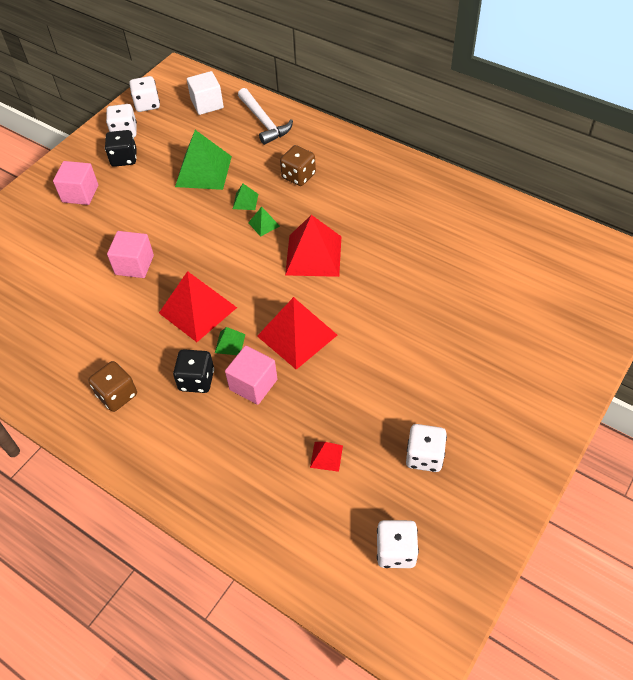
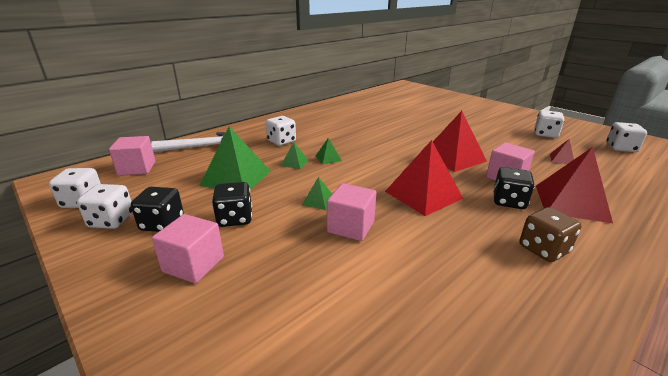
camera: 80 degrees left, 25 degrees down
(136, 194) = (235, 218): none -> black dice
(207, 104) = (137, 168): white cube -> pink cube
(230, 343) = (463, 183): green pyramid -> green pyramid (318, 201)
(298, 176) = (281, 141): brown dice -> white dice
(313, 255) = (372, 145): red pyramid -> red pyramid (571, 203)

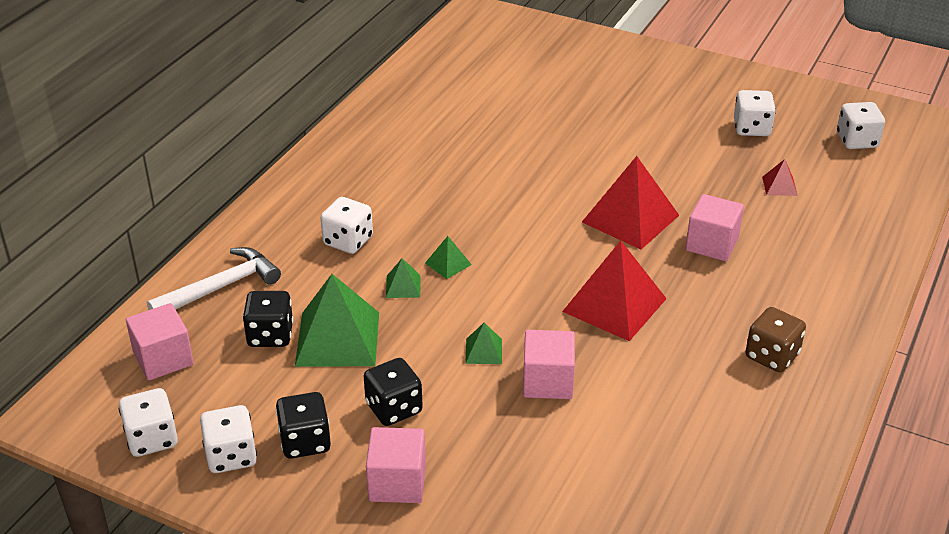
camera: 20 degrees left, 10 degrees up
(508, 201) = (723, 290): black dice -> black dice (270, 335)
(571, 203) = (796, 273): red pyramid -> none

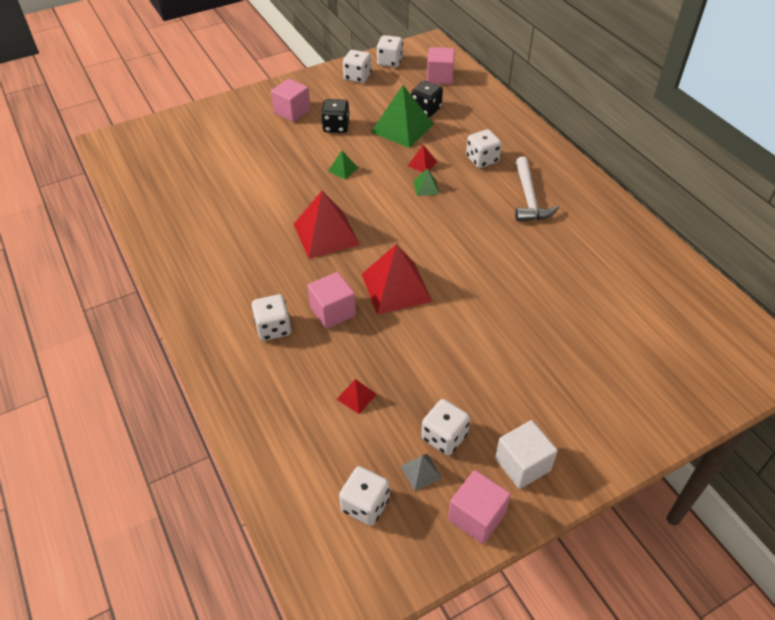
camera: 125 degrees right, 10 degrees up
(220, 287) = (480, 106): white hammer -> white hammer (529, 198)
(305, 442) = (344, 97): black dice -> none
(403, 286) = (422, 163): green pyramid -> red pyramid
(547, 382) = (298, 180): pink cube -> pink cube (477, 516)
(724, 88) = (522, 464): none -> white cube
(772, 356) = (219, 273): brown dice -> none
(782, 272) = (273, 328): none -> white dice
(795, 127) = (421, 472): none -> grey pyramid

